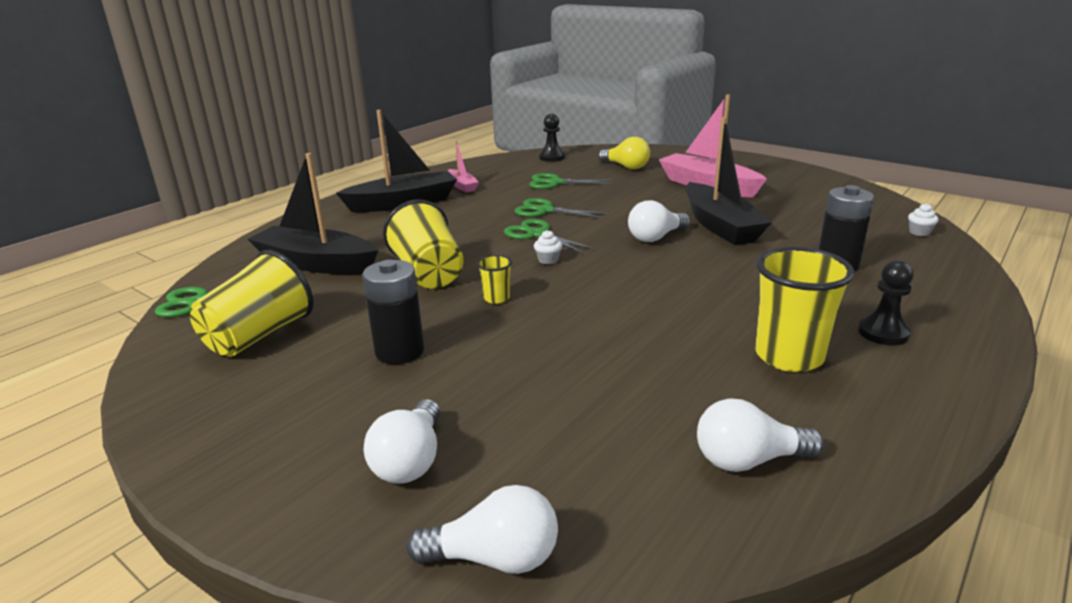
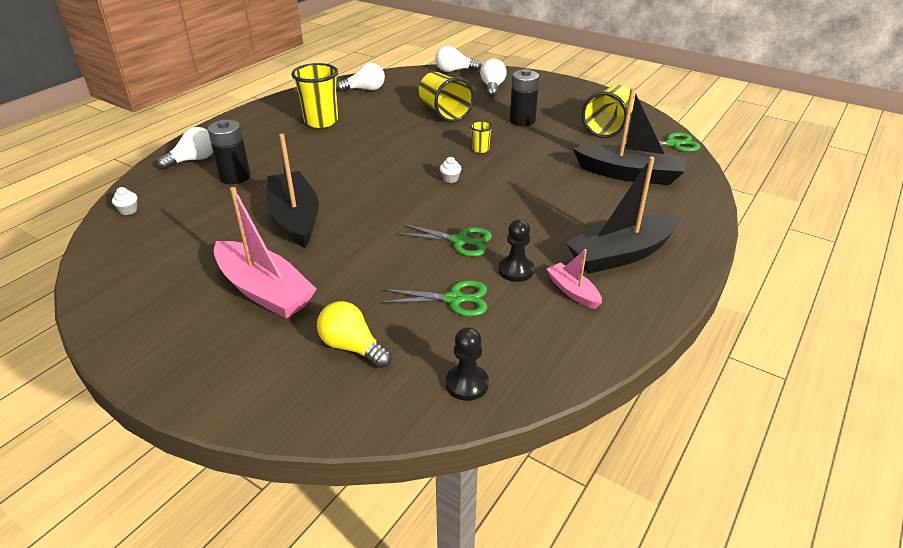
camera: 175 degrees right, 10 degrees up
(428, 273) = (536, 167): yellow cup -> yellow cup (444, 112)
(536, 234) = (464, 207): green scissors -> none
(656, 237) = (359, 203): white light bulb -> white light bulb (193, 160)
(883, 333) = (260, 132): black pawn -> black pawn (516, 270)

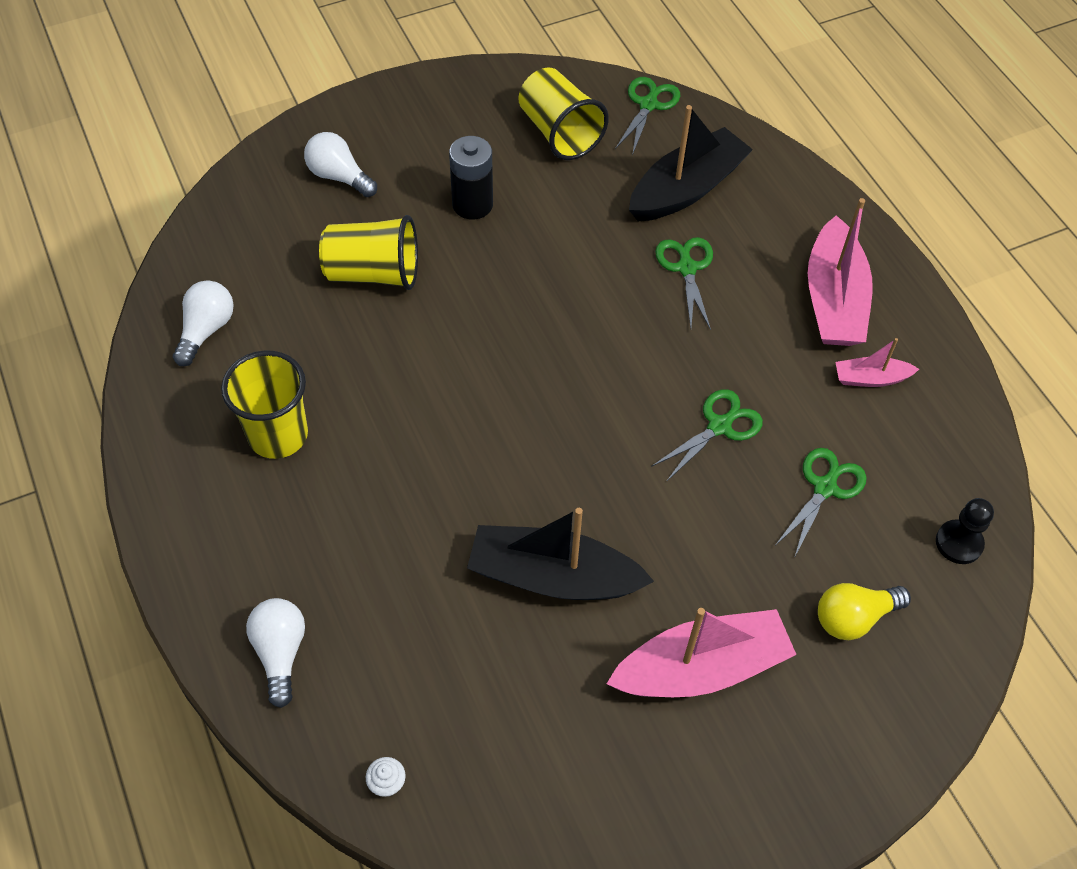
camera: 60 degrees left, 20 degrees up
(235, 177) = (382, 611): black battery -> none
(450, 179) = (572, 364): white cupcake -> none
(454, 71) = (237, 187): white light bulb -> none
(480, 149) = (517, 292): yellow cup -> none
(516, 270) = (807, 405): black pawn -> none
(569, 192) = (686, 268): none -> green scissors
(621, 254) = (834, 300): black boat -> pink boat

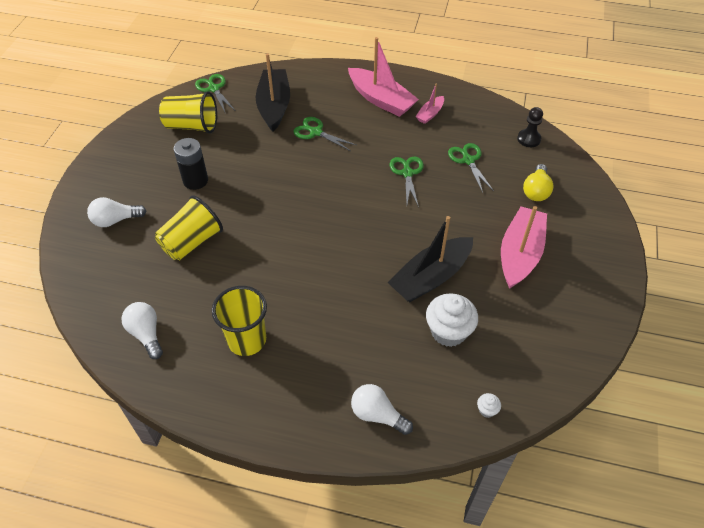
camera: 50 degrees left, 5 degrees down
(478, 656) = (448, 331): none -> white cupcake

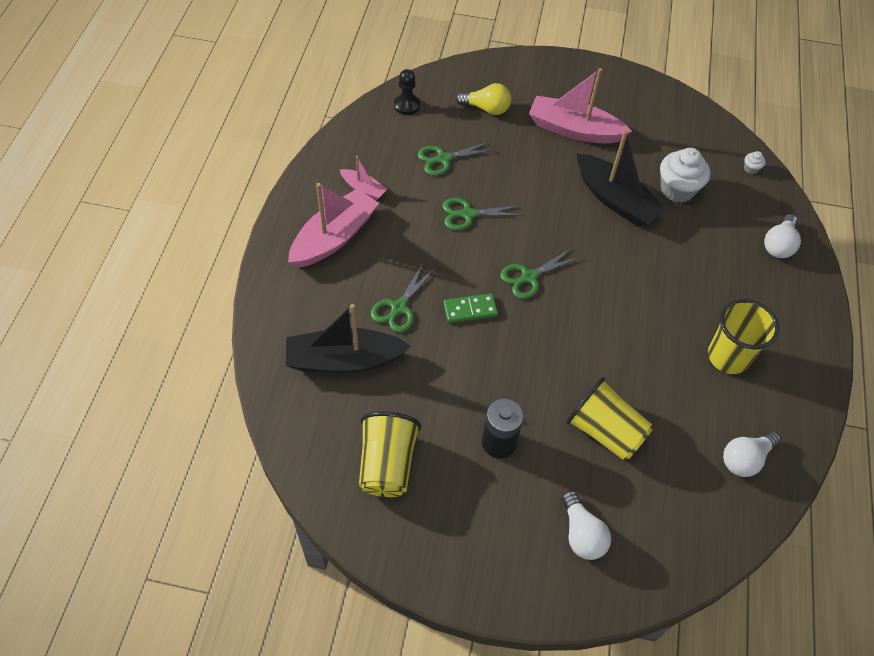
camera: 95 degrees left, 5 degrees up
(214, 88) = (301, 445): green scissors -> green scissors (529, 277)
(311, 170) = (470, 310): none -> green domino

